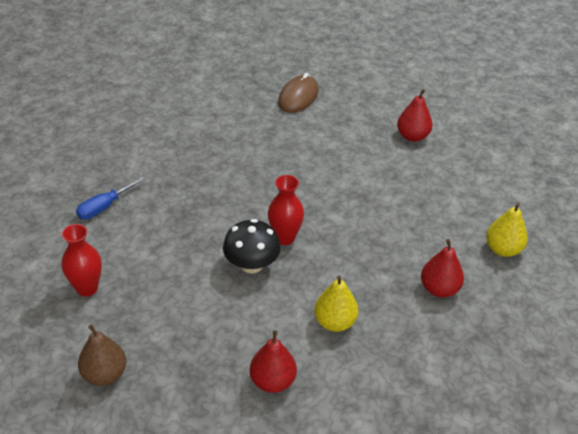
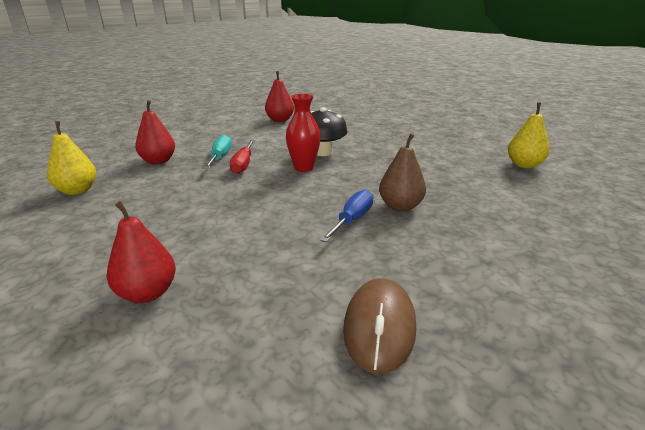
camera: 165 degrees right, 15 degrees down
(87, 288) = (428, 130): red vase -> none
(104, 207) = (478, 162): blue screwdriver -> blue screwdriver (352, 220)
(105, 374) = (376, 112): brown pear -> brown pear (400, 206)
(334, 322) = (246, 139): yellow pear -> yellow pear (524, 165)
(345, 259) = (243, 164): none -> red screwdriver
(370, 282) = (220, 157): none -> turquoise screwdriver

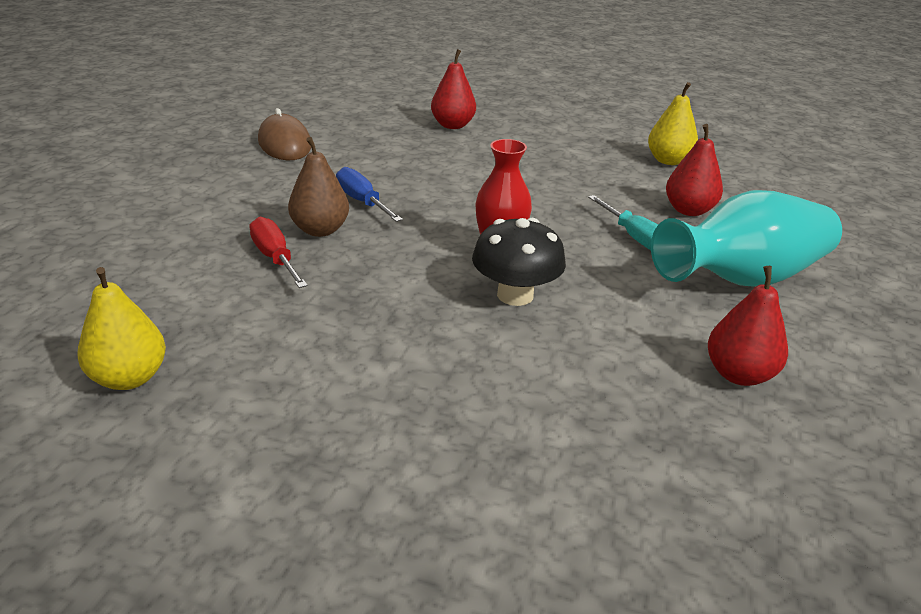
camera: 145 degrees right, 5 degrees up
(212, 135) = (743, 279): none -> turquoise vase
(243, 164) = (583, 235): red screwdriver -> red screwdriver (275, 258)
(352, 220) = (362, 202): blue screwdriver -> blue screwdriver turned 150 degrees clockwise

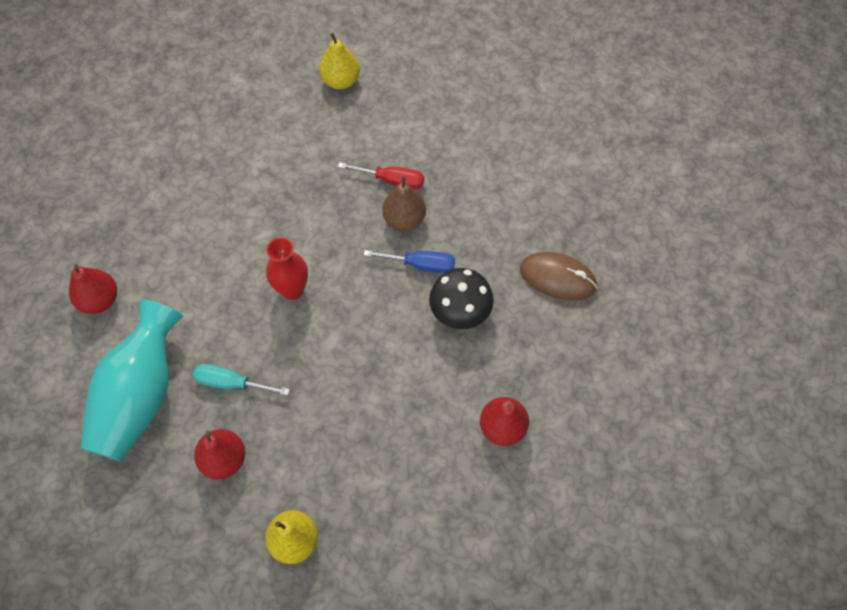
camera: 135 degrees right, 30 degrees up
(515, 295) = (250, 262): black mushroom -> black mushroom (460, 311)

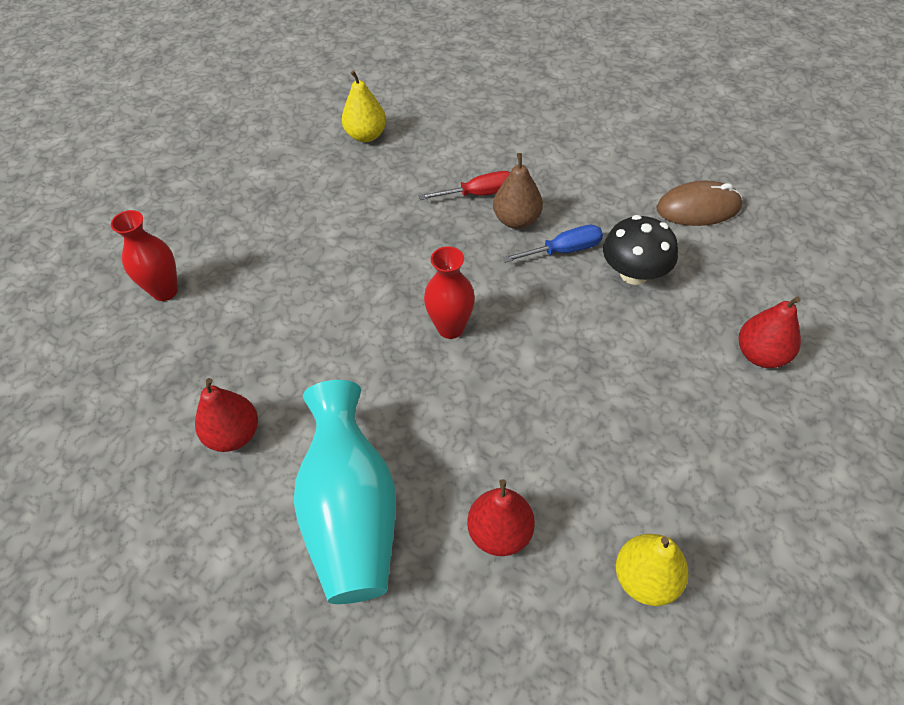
camera: 25 degrees left, 10 degrees down
(115, 160) = (165, 291): none -> red vase
(231, 383) = (450, 448): turquoise screwdriver -> none

